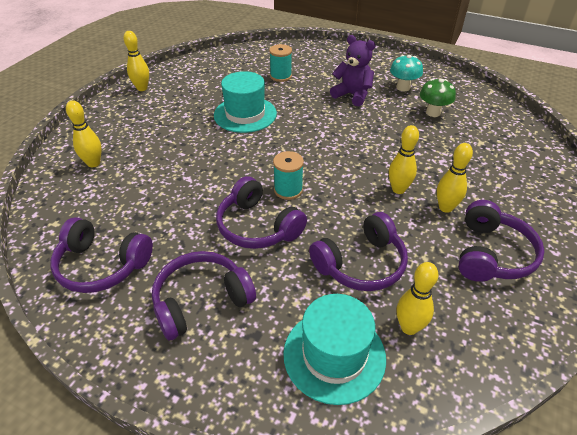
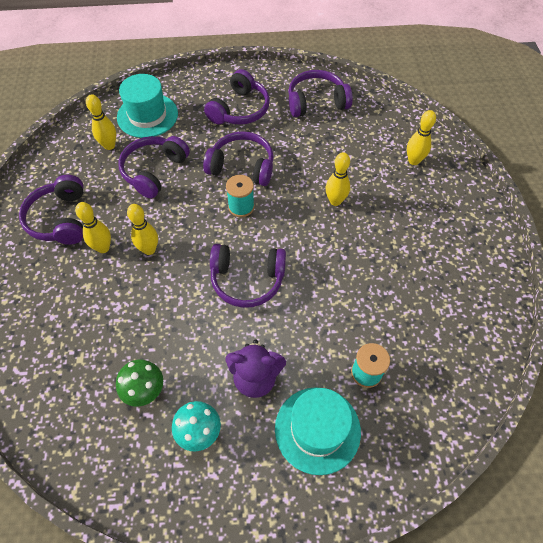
camera: 150 degrees right, 15 degrees up
(142, 88) = (490, 265): yellow bowling pin -> yellow bowling pin (335, 201)
(245, 114) = (348, 279): turquoise hat -> turquoise hat (317, 429)
(322, 140) = (247, 279): none -> purple headphones

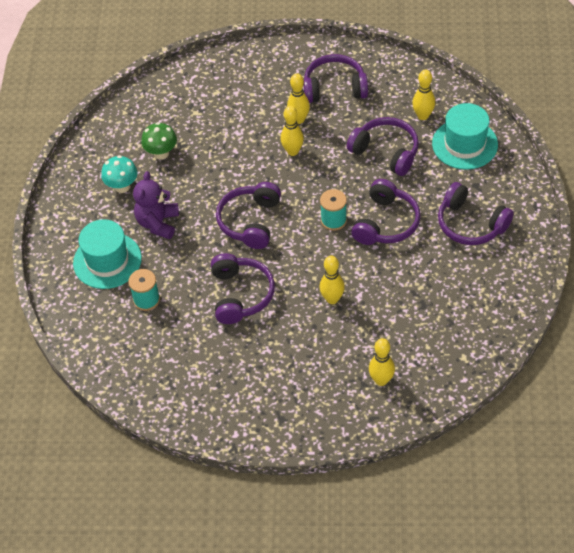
camera: 100 degrees right, 5 degrees down
(316, 102) = (480, 297): purple headphones -> purple headphones (240, 295)

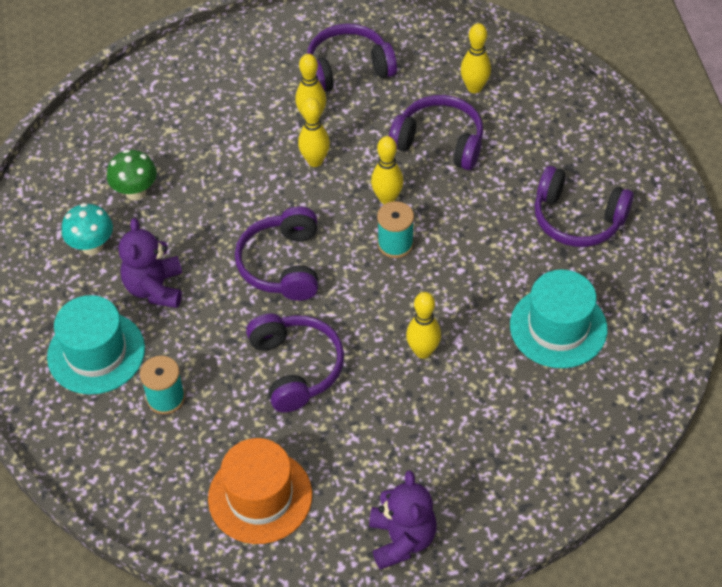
camera: 15 degrees left, 0 degrees up
(193, 377) = (260, 496): none -> orange hat
(281, 424) = (401, 539): none -> purple teddy bear
(381, 380) = (520, 451): yellow bowling pin -> yellow bowling pin (387, 199)
(386, 223) = (466, 236): purple headphones -> none
(464, 144) = (539, 116): turquoise hat -> turquoise hat (558, 327)

